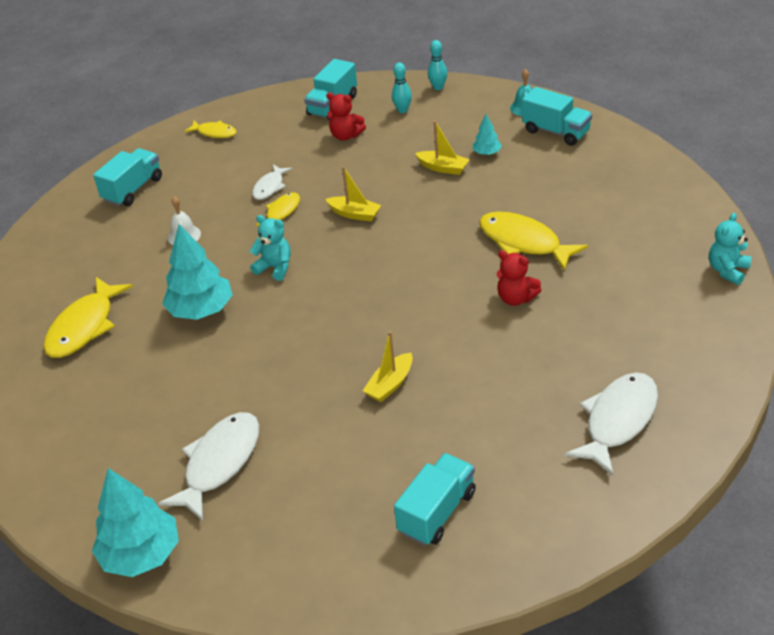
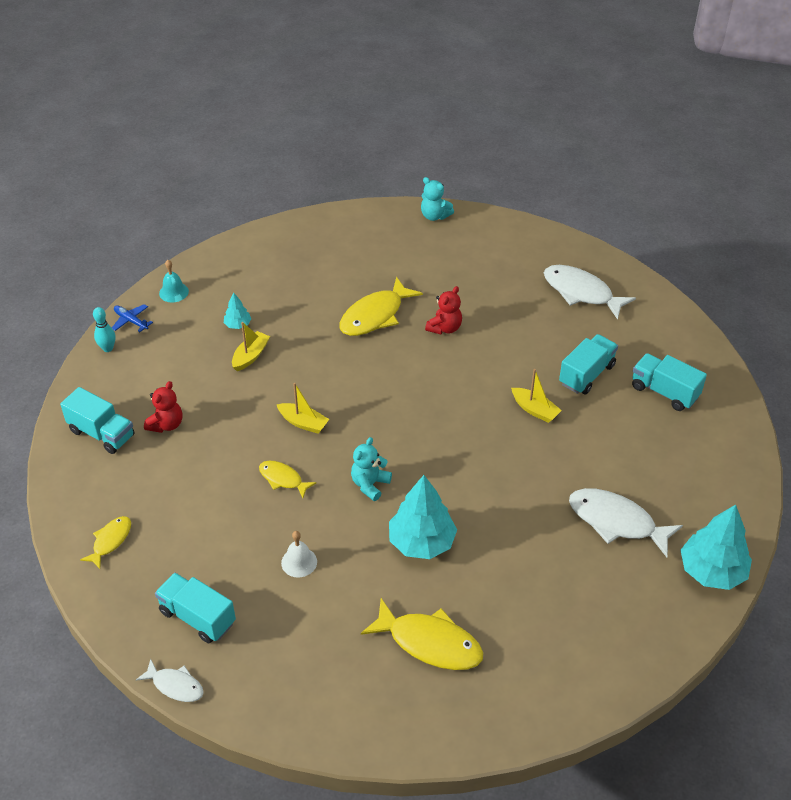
camera: 90 degrees left, 5 degrees up
(270, 187) = (236, 489): white fish -> white fish (175, 685)
(354, 214) = (303, 423): yellow boat -> yellow boat turned 90 degrees clockwise
(402, 110) = (138, 378): turquoise bowling pin -> none
(477, 92) = (131, 321): none -> blue plane
(556, 132) = (222, 277): turquoise truck -> turquoise truck (586, 374)

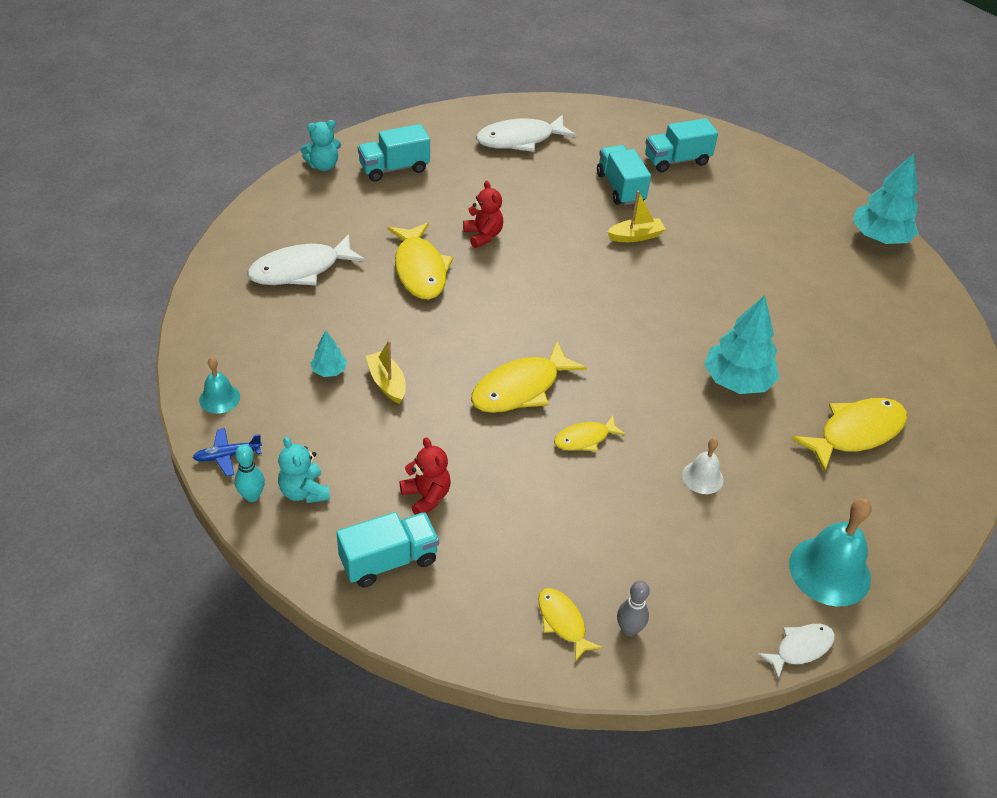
camera: 60 degrees left, 0 degrees up
(127, 578) = (629, 629): none -> grey bowling pin
(197, 617) = (722, 590): turquoise truck -> turquoise truck (394, 168)
(263, 677) = (829, 571): none -> turquoise bell
(303, 423) = (520, 388): yellow boat -> yellow fish
(370, 484) = (641, 381): turquoise teddy bear -> turquoise teddy bear (304, 491)
(616, 522) = (796, 258): white fish -> white fish (300, 270)

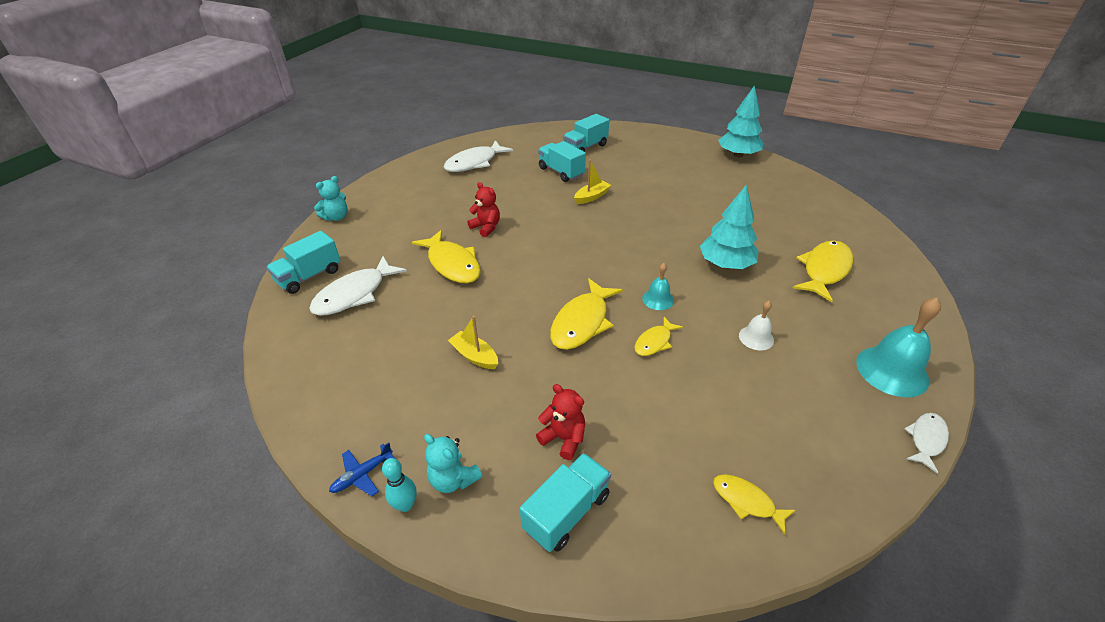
camera: 20 degrees left, 5 degrees down
(219, 398) = (330, 424): turquoise bell -> turquoise bell (658, 299)
(329, 371) = (420, 364): turquoise tree -> none
(394, 168) = (393, 204): turquoise truck -> turquoise truck (309, 276)
(629, 629) = (800, 483): grey bowling pin -> none

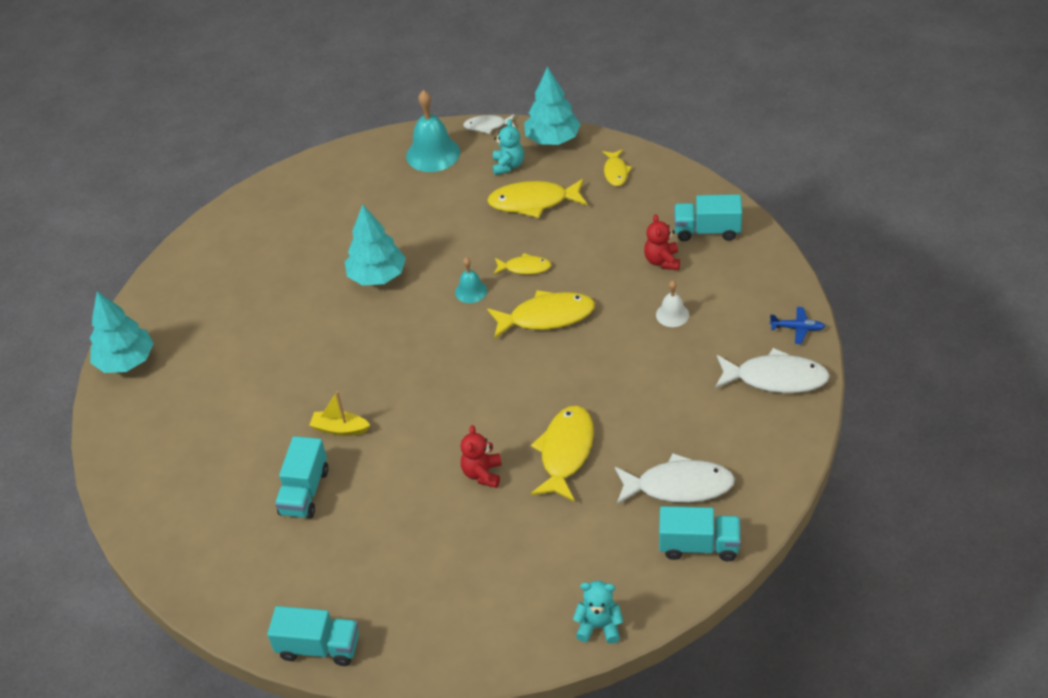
camera: 125 degrees left, 5 degrees up
(405, 505) = (787, 295): turquoise bowling pin -> none
(453, 479) = (748, 288): turquoise teddy bear -> turquoise teddy bear (508, 165)
(474, 163) = (356, 597): white fish -> white fish (776, 378)
(474, 356) = (650, 351): yellow boat -> none
(585, 147) = (215, 511): turquoise truck -> turquoise truck (319, 647)
(756, 338) = (463, 222): white bell -> white bell (672, 314)
(824, 270) = (330, 219): yellow fish -> yellow fish (533, 202)
(860, 483) = (553, 139): none -> turquoise tree

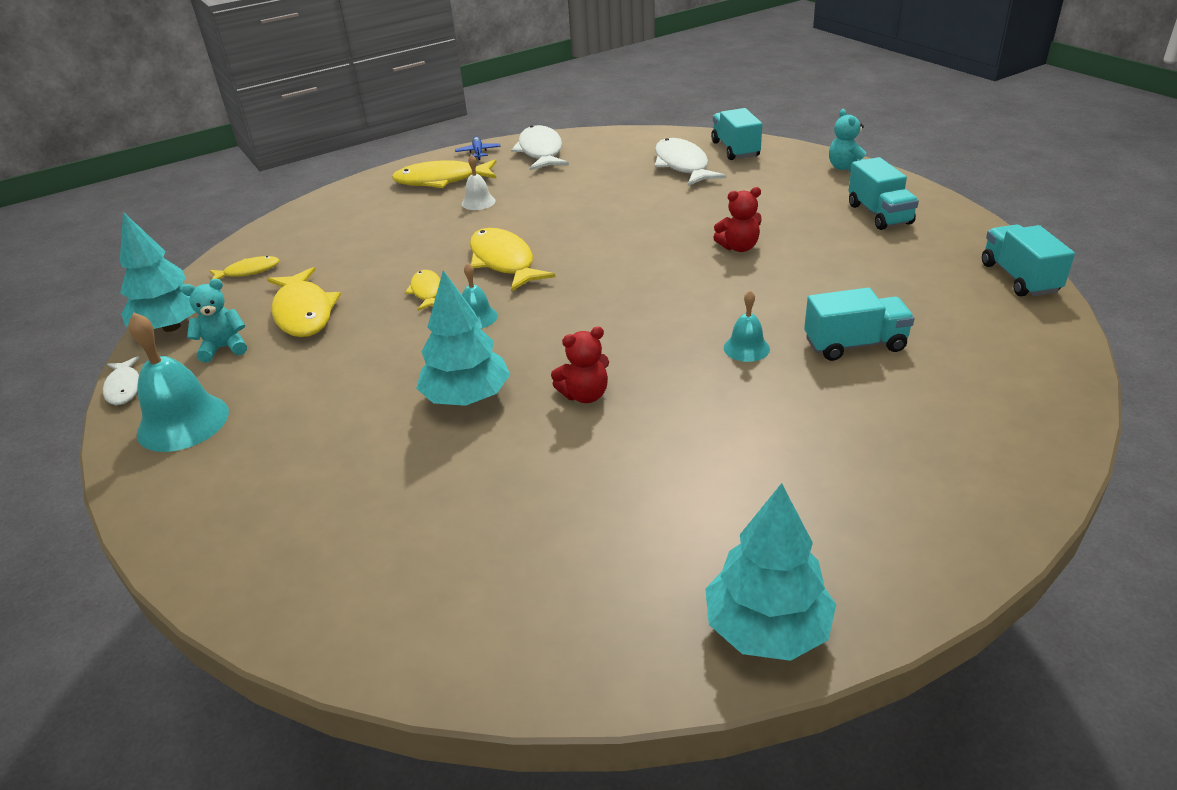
camera: 110 degrees left, 10 degrees down
(340, 429) = (746, 348): yellow boat -> turquoise bell
(565, 452) = (681, 215): yellow fish -> yellow fish (441, 180)
(662, 261) = (401, 220): red teddy bear -> red teddy bear (585, 395)
(707, 231) = (352, 207): turquoise truck -> turquoise truck (879, 214)

